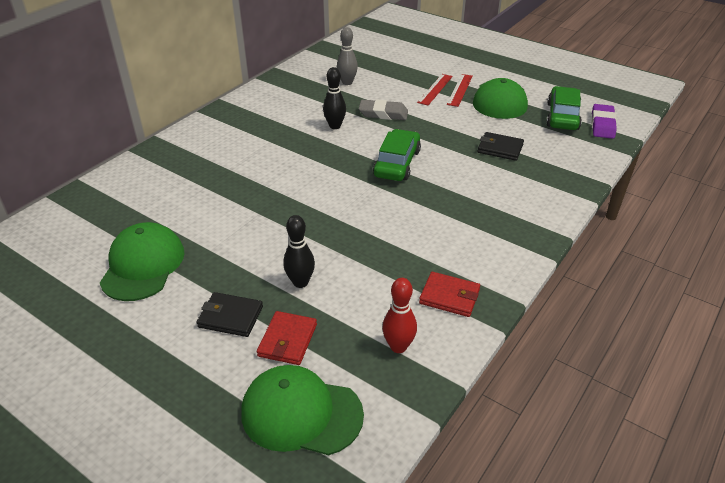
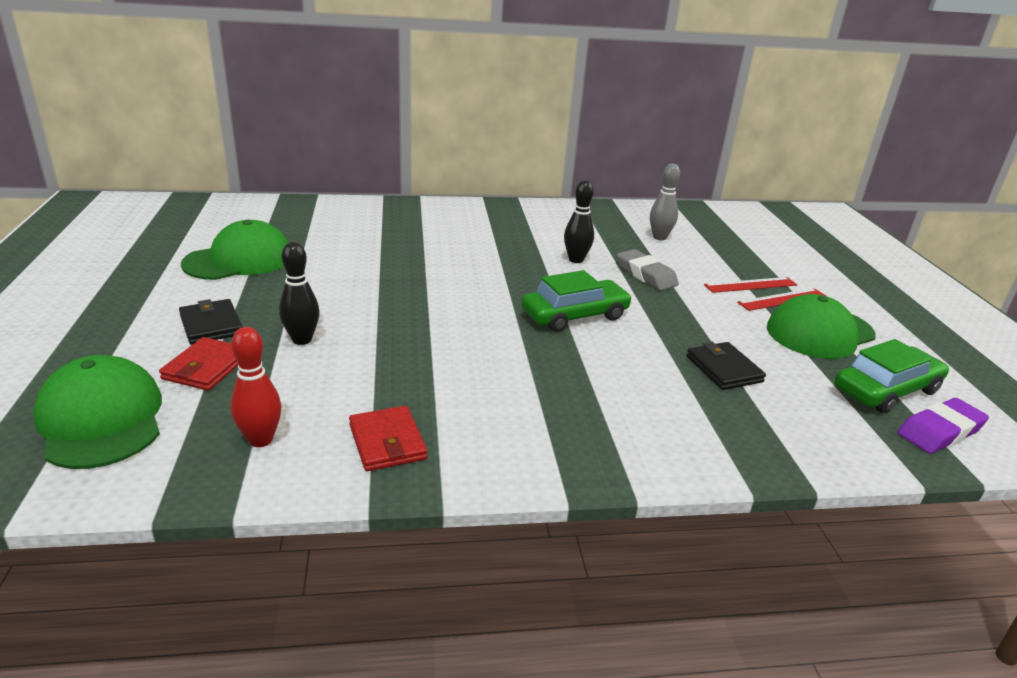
camera: 45 degrees right, 10 degrees down
(287, 340) = (206, 367): red wallet -> red wallet turned 45 degrees counterclockwise

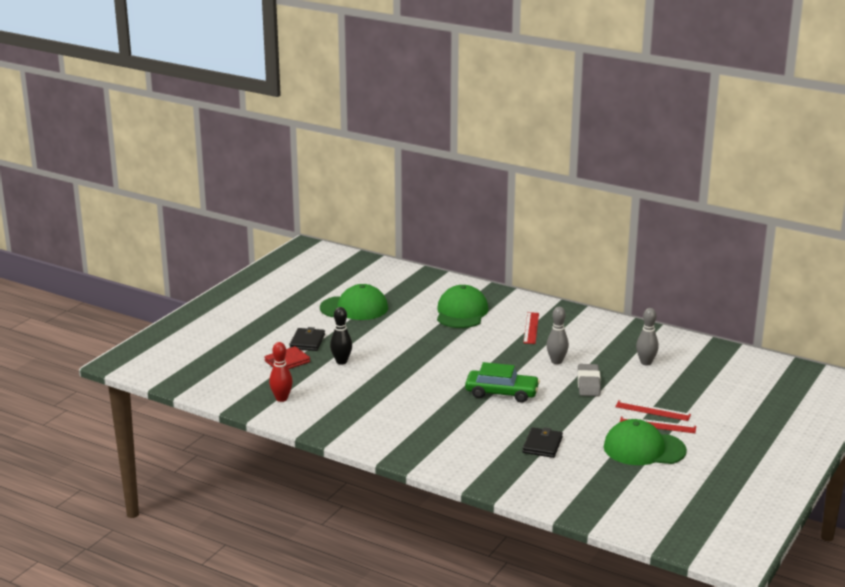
camera: 40 degrees right, 5 degrees down
(101, 419) = (230, 370): green cap -> green cap (461, 312)
(387, 442) = (330, 417): red wallet -> none
(495, 231) = (531, 328): none -> red ruler
(576, 260) = (556, 361): black bowling pin -> grey bowling pin
(886, 390) = (622, 486): green car -> none
(939, 431) = (612, 510): purple eraser -> none

